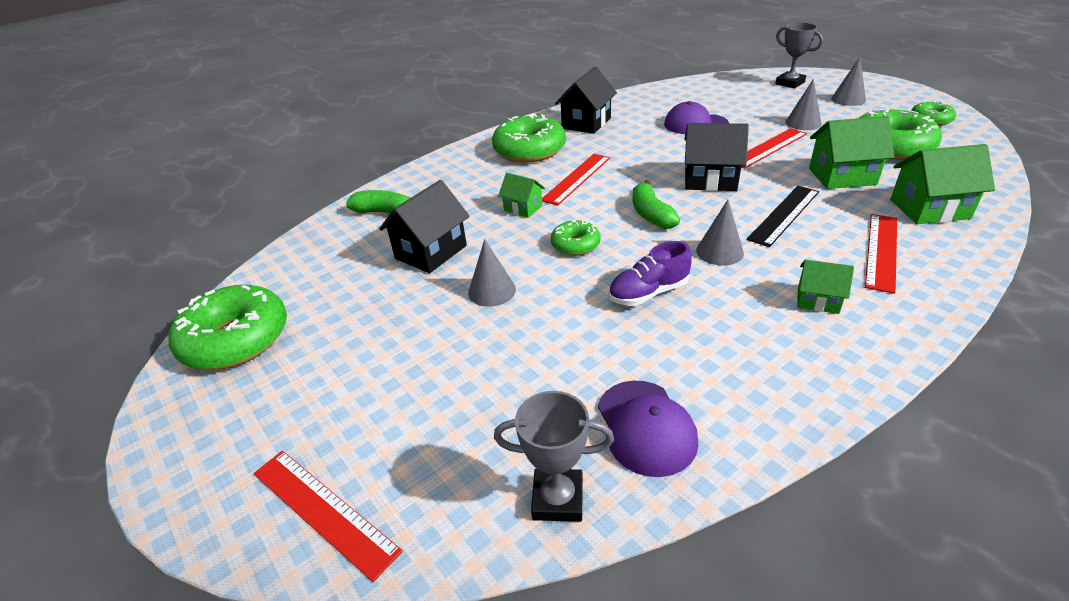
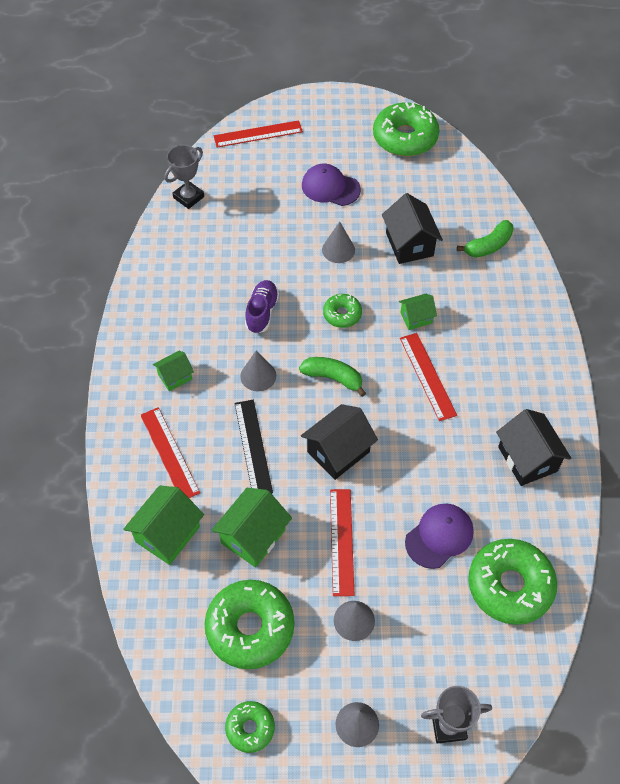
camera: 125 degrees right, 20 degrees up
(529, 150) = (510, 381): green donut -> green donut (510, 585)
(646, 427) = (187, 244): purple cap -> purple cap (330, 187)

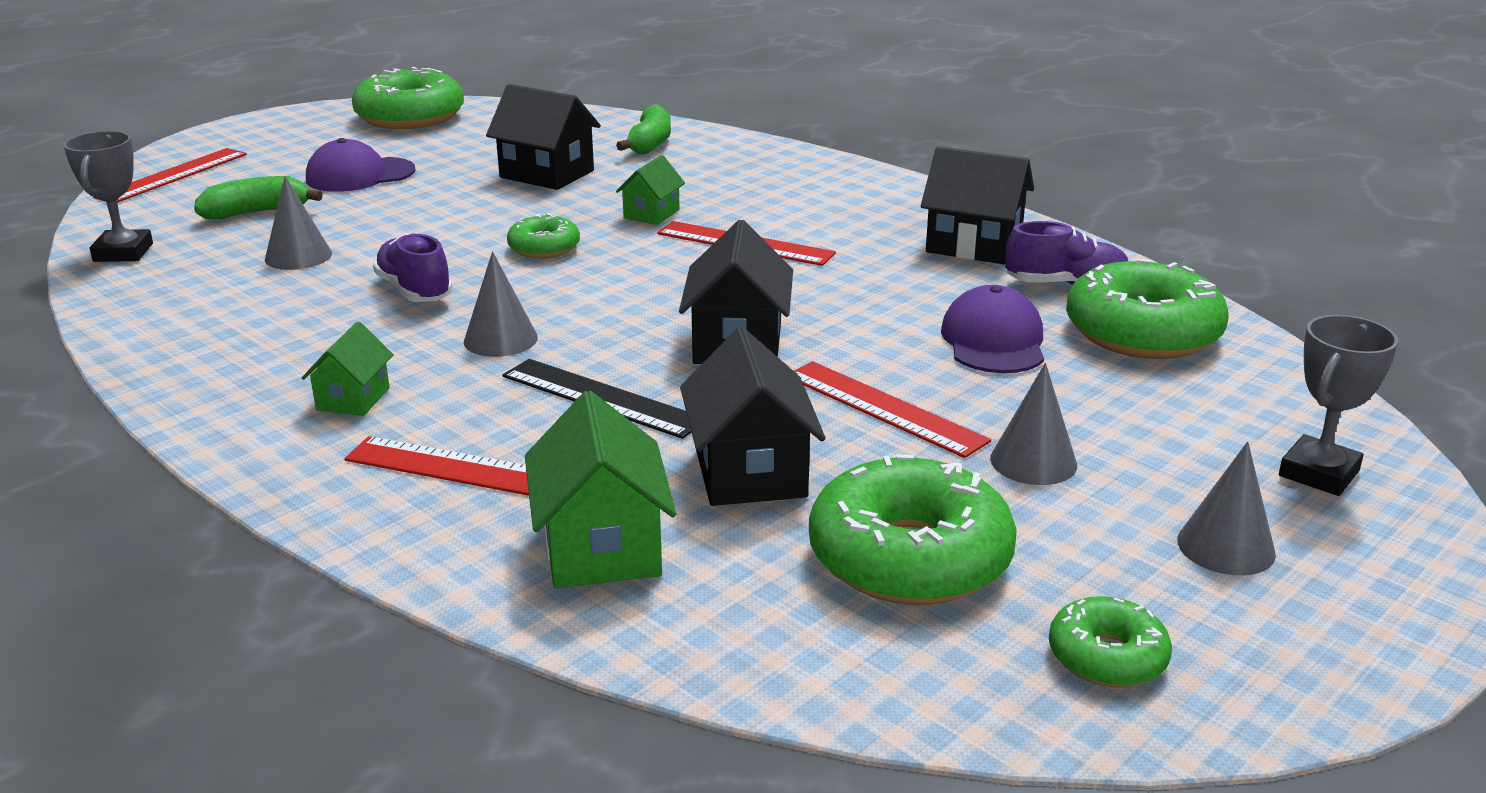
camera: 45 degrees left, 30 degrees down
(253, 536) = (750, 472): green house -> black house
(333, 378) = (620, 295): green banana -> green banana (257, 212)
(338, 250) = (452, 209): grey cone -> grey cone (298, 256)
(526, 524) = (1065, 284): none -> purple shoe

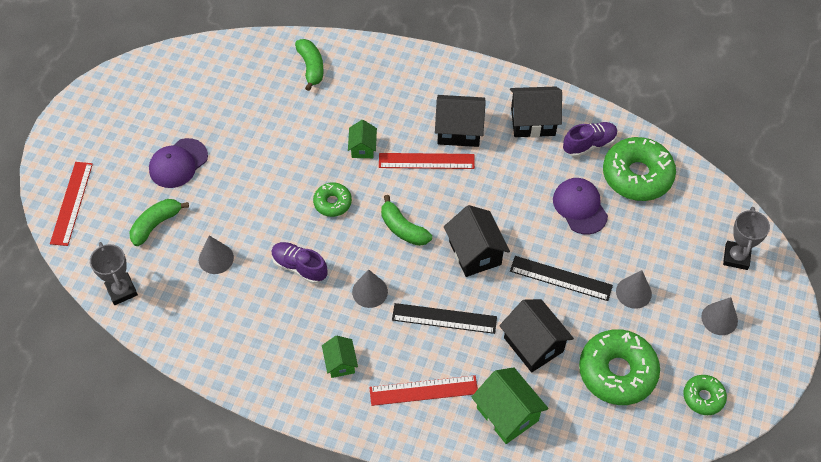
camera: 25 degrees left, 30 degrees up
(410, 117) = (150, 83): green donut -> none
(547, 174) = (279, 124): black house -> black house (459, 131)
(633, 293) = (403, 228): none -> green banana
(883, 408) = (560, 278): red ruler -> black ruler

